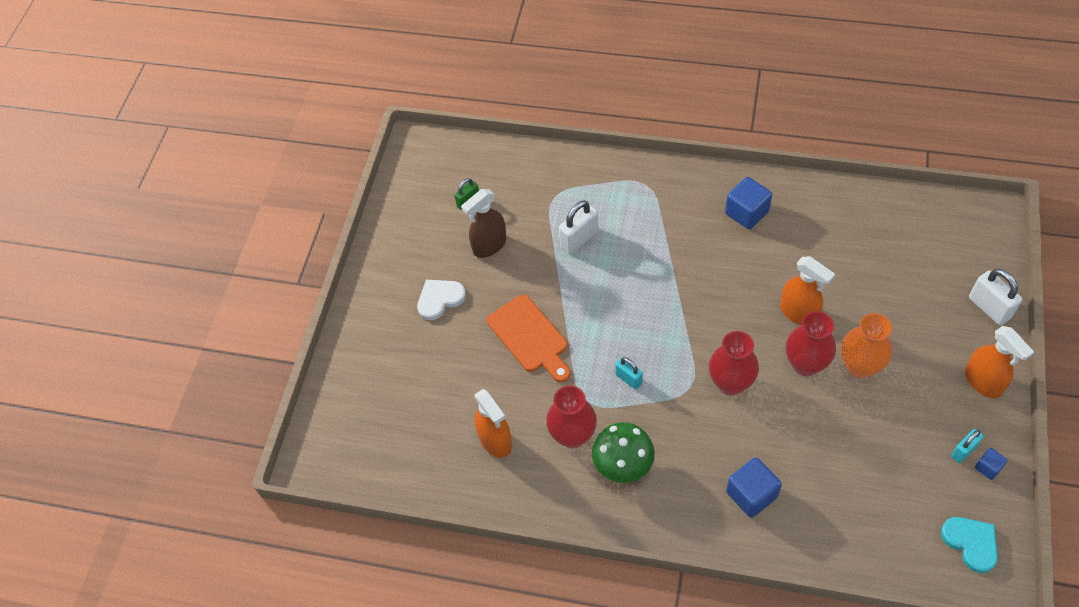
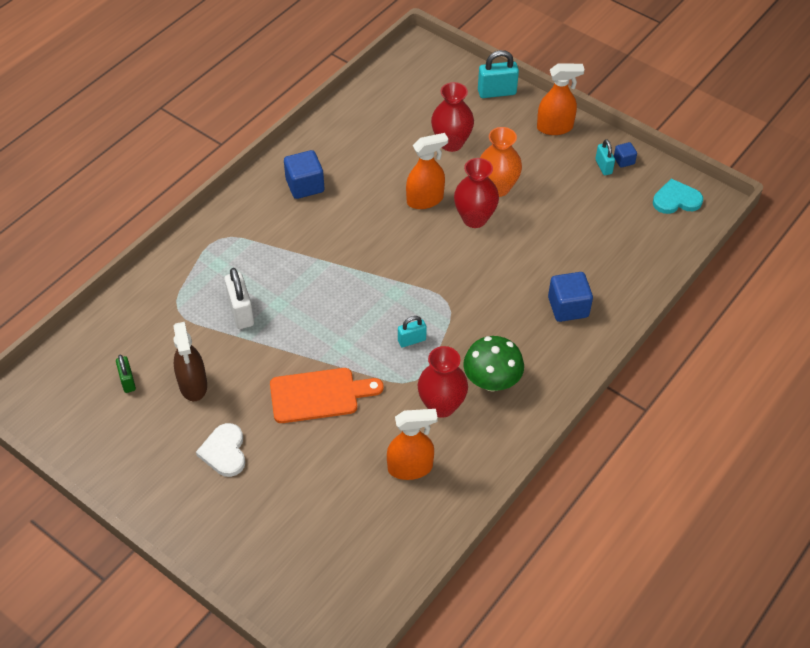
camera: 70 degrees left, 5 degrees down
(730, 383) = (461, 273): red vase -> red vase (451, 143)
(989, 308) = (496, 92): white padlock -> turquoise padlock

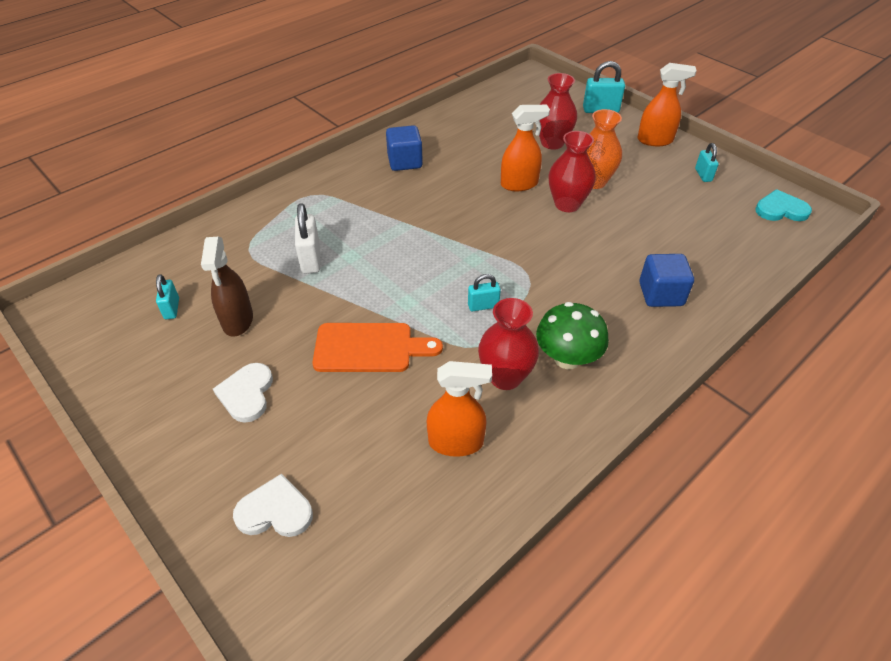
camera: 10 degrees right, 5 degrees down
(127, 381) = (172, 308): green padlock -> turquoise padlock
(279, 543) = (275, 511): none -> white heart
(624, 161) = (724, 172): blue cube -> none

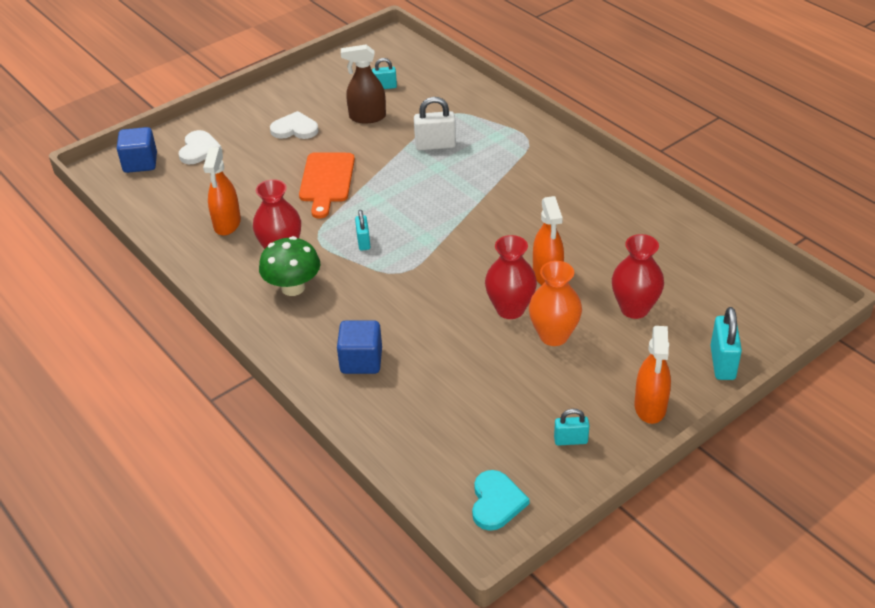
camera: 95 degrees right, 5 degrees down
(405, 162) = (586, 194): blue cube -> blue cube (140, 163)

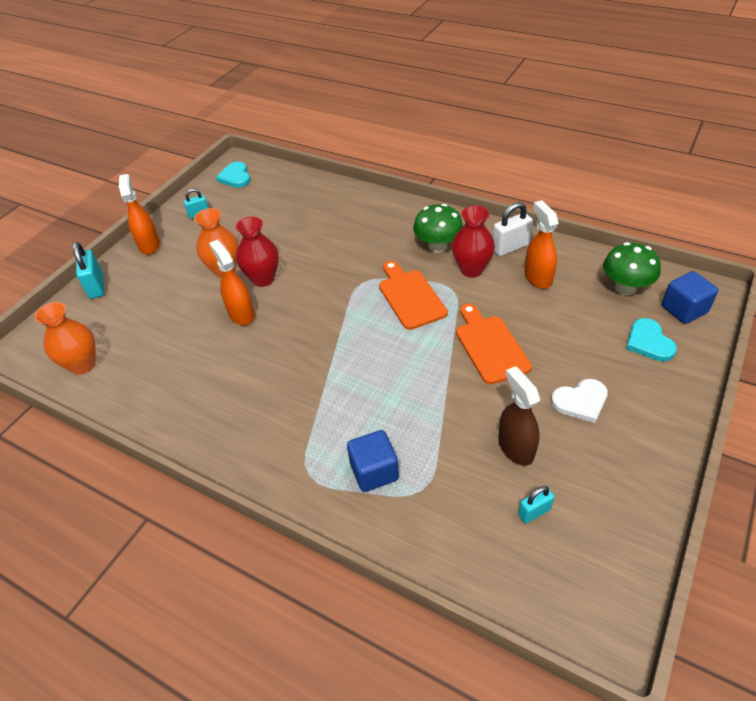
camera: 160 degrees right, 5 degrees up
(162, 192) = (625, 287): none -> green mushroom
(199, 149) = (649, 342): white heart -> turquoise heart
(361, 361) = (353, 217): blue cube -> blue cube (374, 471)
(363, 242) = (410, 297): turquoise padlock -> orange cutting board
(367, 117) = (515, 447): brown spray bottle -> brown spray bottle turned 90 degrees counterclockwise
(435, 145) = (410, 428): white padlock -> white padlock (510, 247)
(634, 308) = (164, 307): red vase -> none
(727, 271) = (83, 365): none -> orange vase

